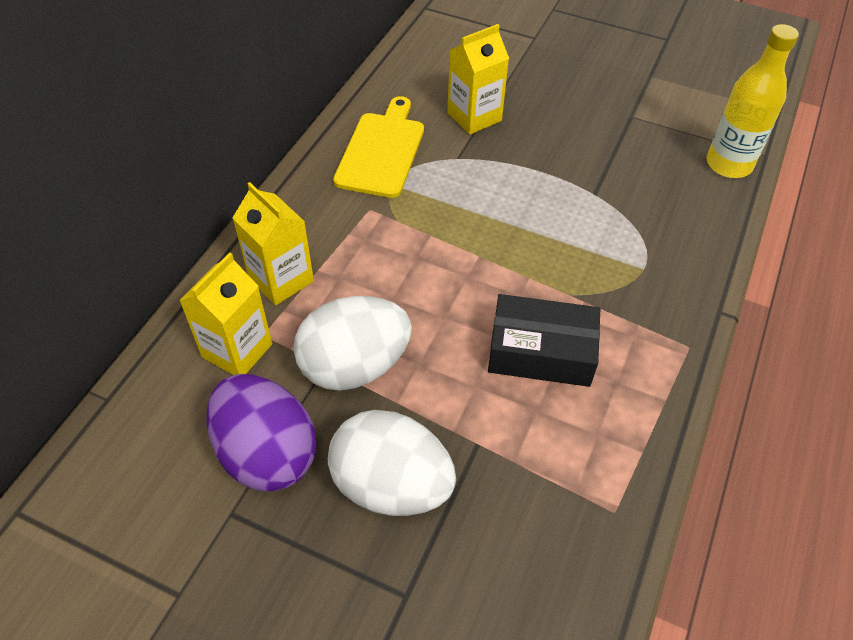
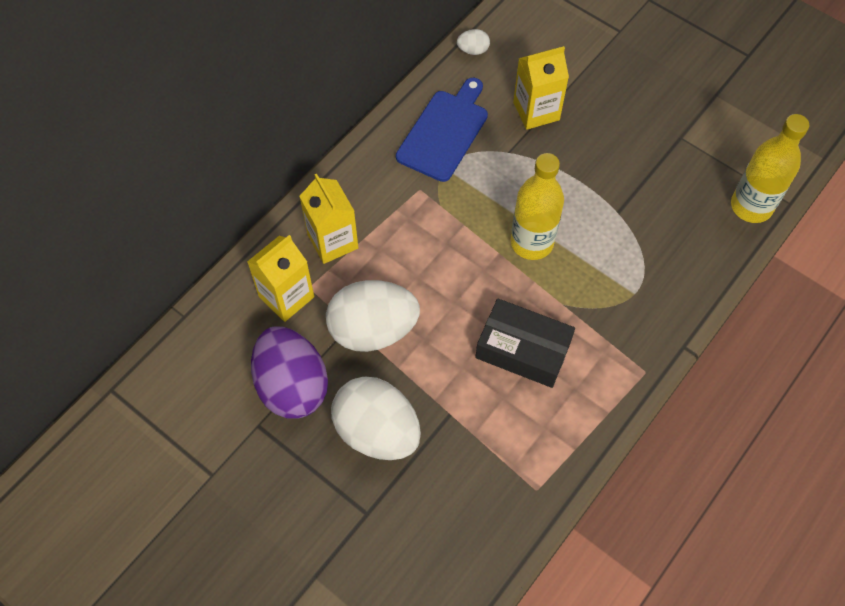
camera: 15 degrees right, 10 degrees up
(381, 151) = (444, 132): yellow cutting board -> blue cutting board
(390, 75) = (473, 50): none -> white egg
(512, 239) = (531, 242): none -> yellow bottle

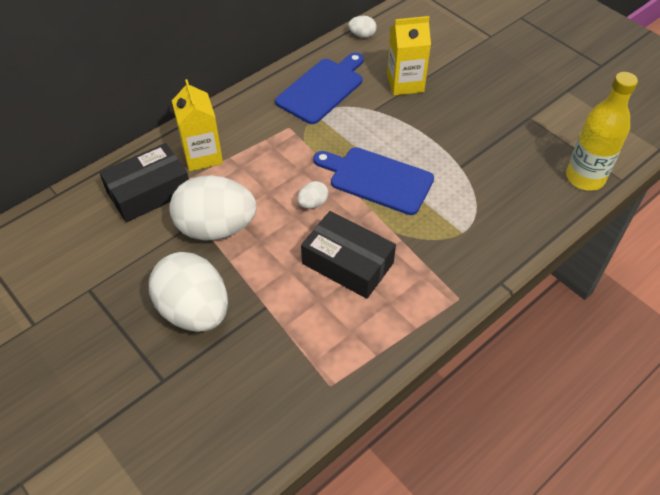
camera: 10 degrees right, 10 degrees down
(286, 297) = (149, 192): yellow carton -> black box
(292, 386) = (130, 262): purple egg -> none
(469, 283) = (313, 203): none -> white egg
(531, 242) = (377, 179): yellow bottle -> blue cutting board

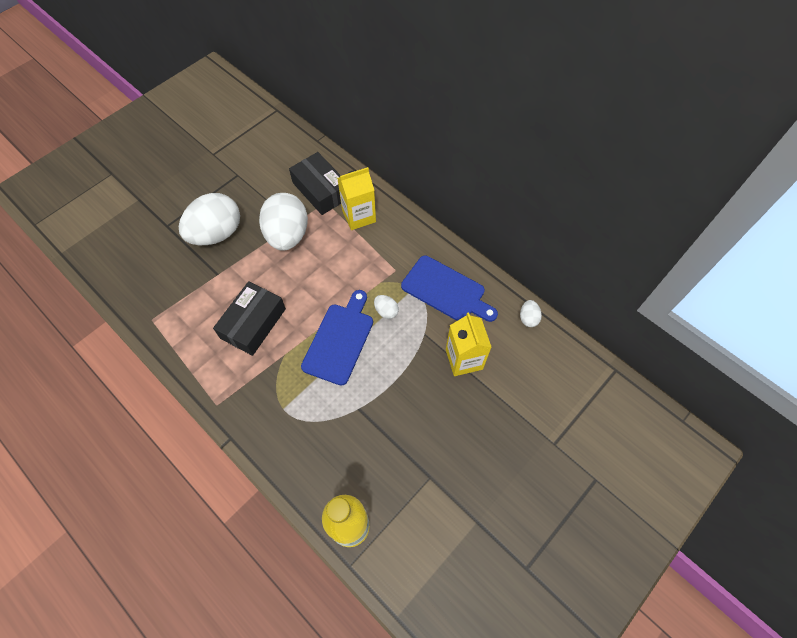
camera: 85 degrees right, 10 degrees up
(313, 203) = (312, 295): white egg -> white egg (386, 311)

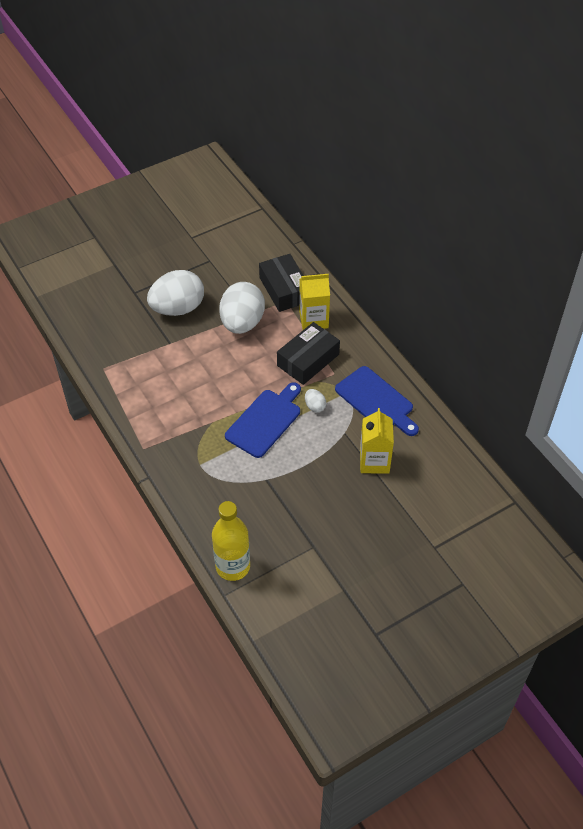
camera: 15 degrees right, 10 degrees down
(253, 323) = (191, 390): black box -> black box (308, 360)
(528, 318) = (447, 441): white egg -> none

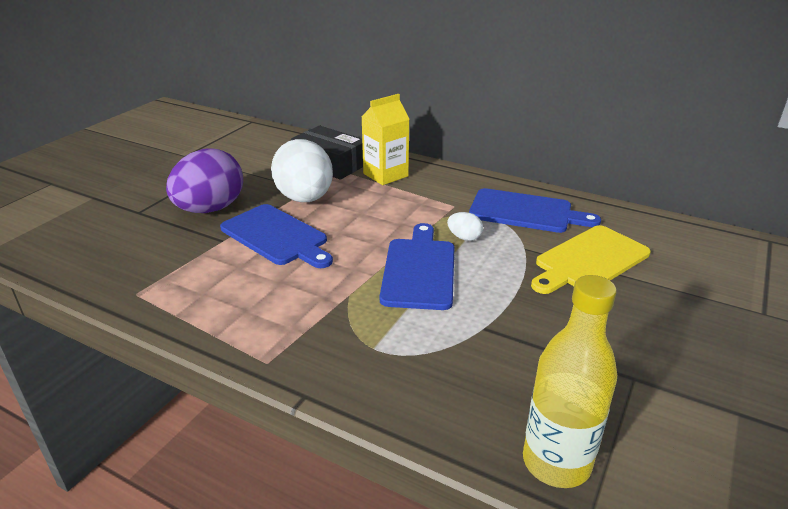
camera: 30 degrees left, 20 degrees down
(178, 308) = (210, 209): white egg -> purple egg
(203, 353) = (277, 236): none -> blue cutting board
(308, 360) = (413, 204): black box -> none
(374, 461) = (589, 260): yellow carton -> yellow cutting board

